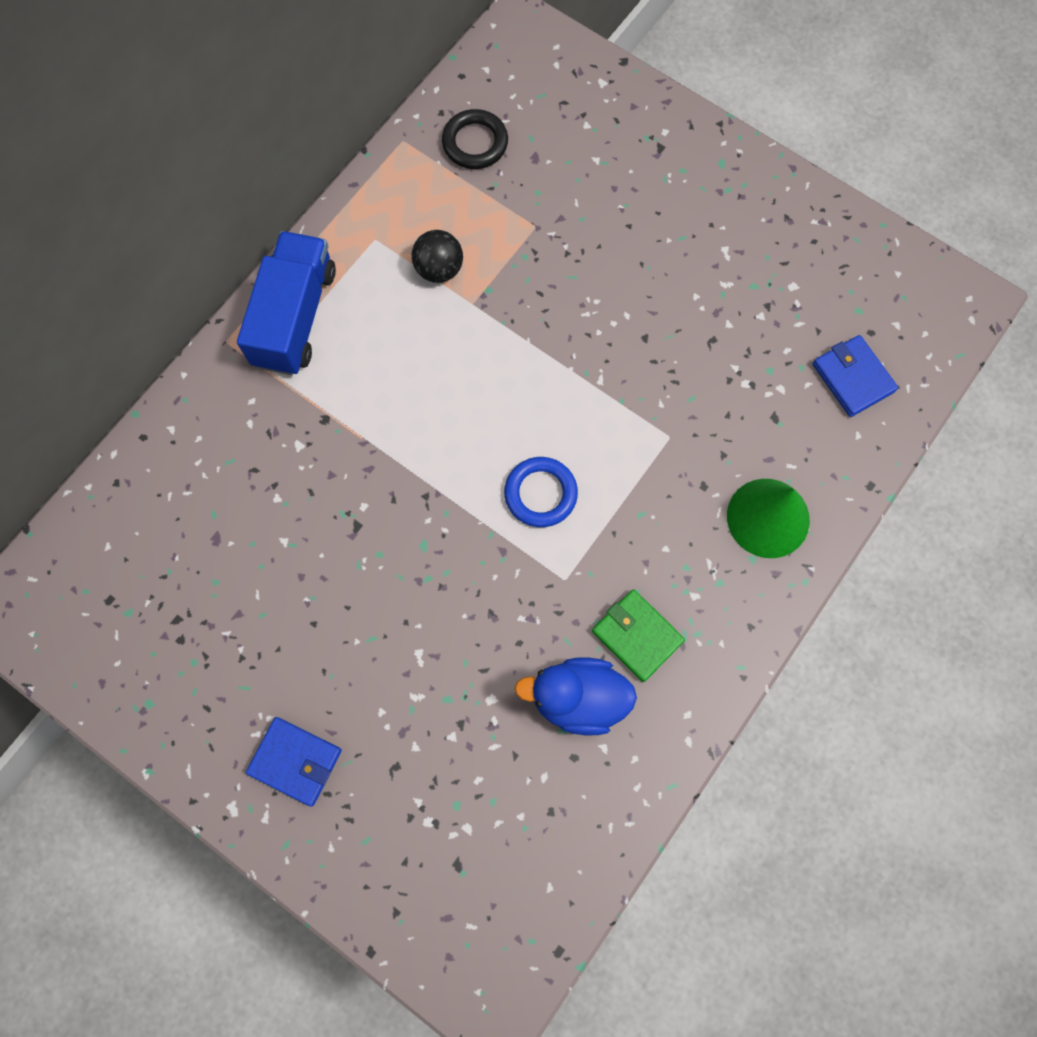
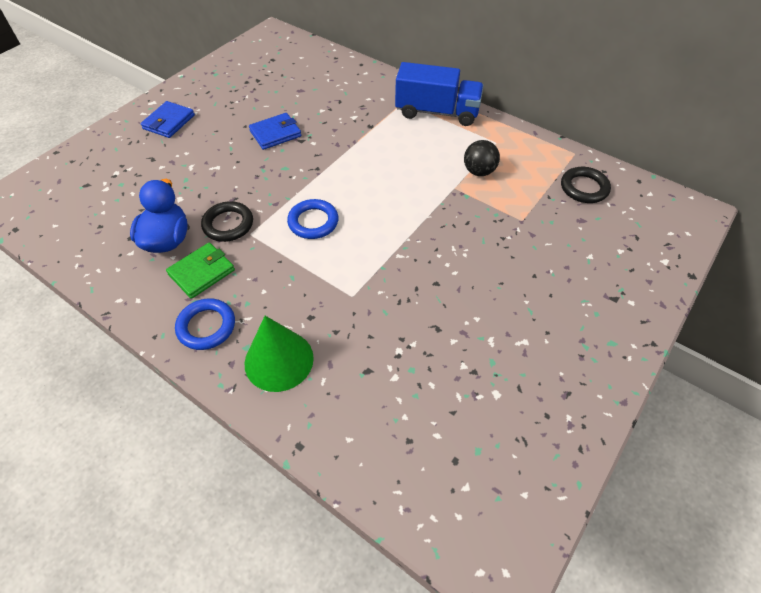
camera: 90 degrees right, 20 degrees down
(546, 614) = (228, 224): none -> black ring
(725, 613) = (206, 326): none -> blue ring
(853, 378) = (406, 439): blue wallet -> blue wallet (275, 133)

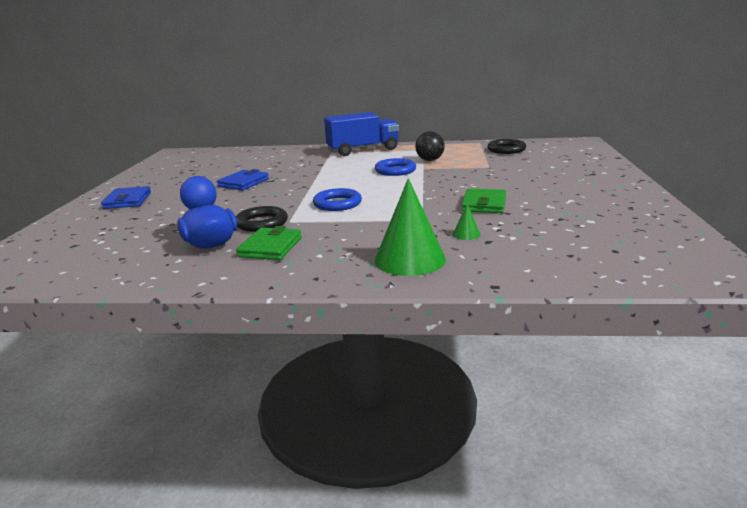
camera: 30 degrees left, 30 degrees down
(206, 326) = (317, 267): blue ring -> blue ring (395, 170)
(362, 347) = (466, 234): none -> green cone
(434, 299) = (484, 204): none -> green wallet

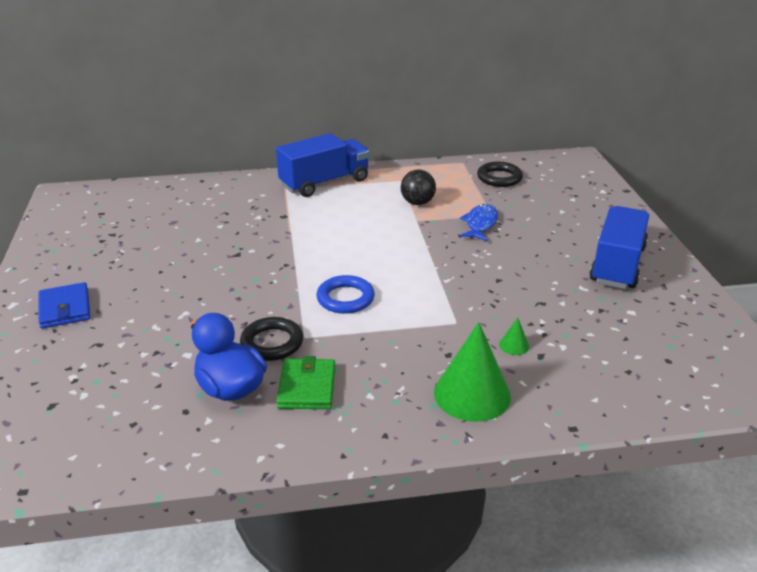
camera: 15 degrees left, 10 degrees up
(243, 183) = (203, 261): blue wallet -> none
(395, 170) = (385, 227): blue ring -> none
(476, 171) = (480, 224): none -> blue fish
(484, 204) = (512, 289): green wallet -> none
(589, 195) = (617, 265): none -> blue truck

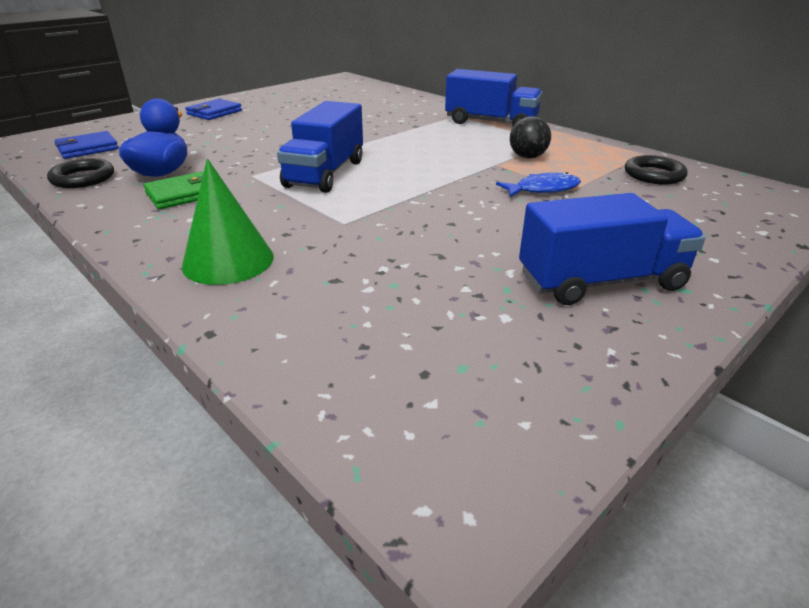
camera: 55 degrees right, 0 degrees up
(72, 427) = (88, 148): none -> blue wallet
(272, 343) = (232, 168): black ring -> black ring (83, 178)
(345, 298) = (325, 173): blue ring -> blue truck
(514, 345) = (337, 260): green cone -> none

